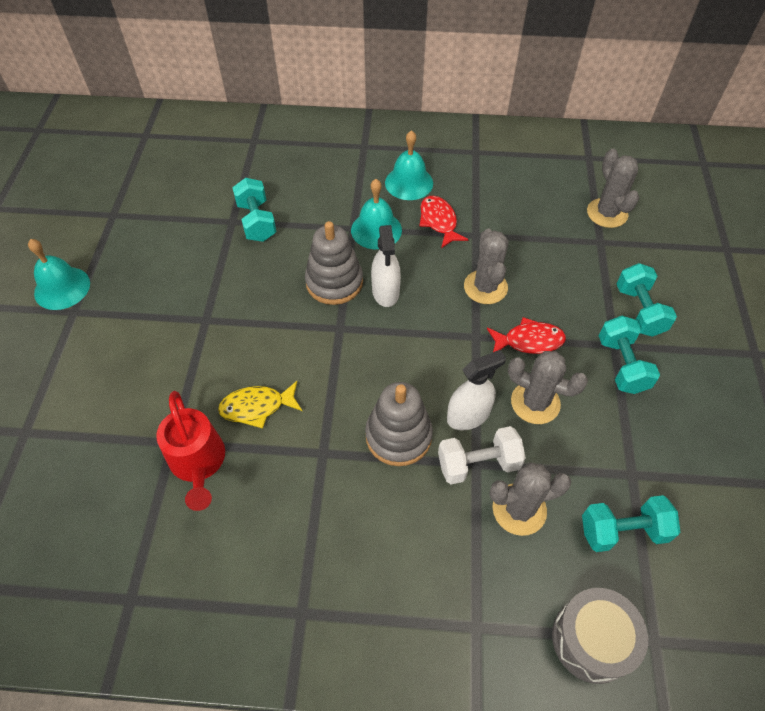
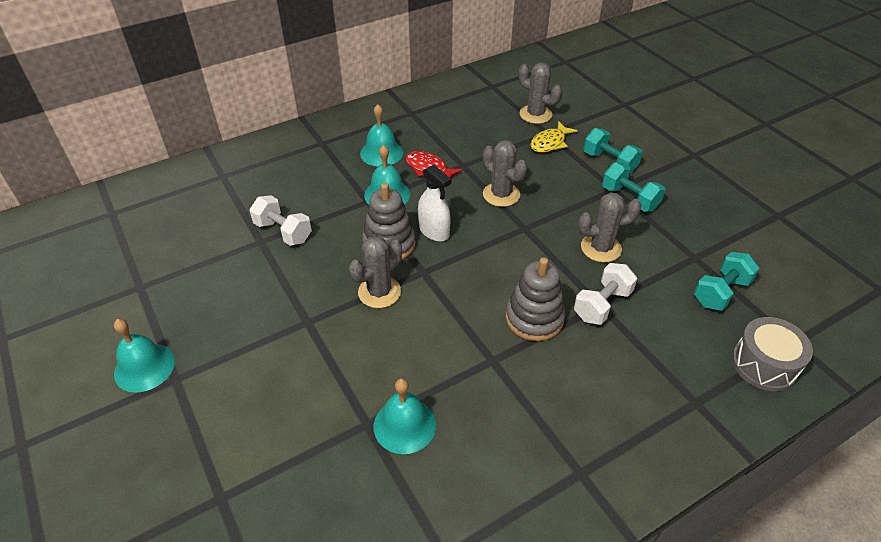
camera: 35 degrees left, 10 degrees down
(199, 464) = (404, 425): red watering can -> turquoise bell
(257, 221) = (283, 232): turquoise dumbbell -> white dumbbell
(257, 407) = (412, 359): yellow fish -> yellow fish (550, 143)
(468, 415) = (567, 279): white spray bottle -> none
(519, 509) = (653, 317): grey cactus -> grey cactus (379, 292)
(529, 341) = (561, 213): red fish -> none

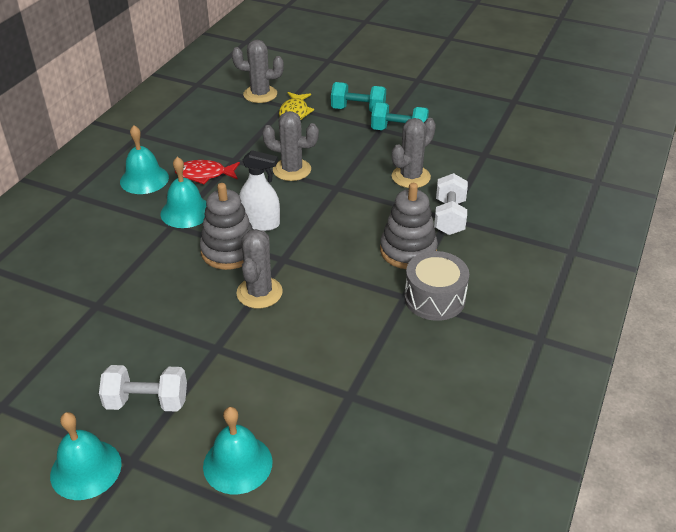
camera: 35 degrees left, 5 degrees down
(283, 232) = (112, 287): white dumbbell -> white dumbbell (147, 402)
(404, 425) = (382, 379): turquoise bell -> turquoise bell (237, 464)
(720, 292) = (522, 170): turquoise dumbbell -> none
(764, 364) = (591, 205): grey drum -> grey drum (434, 298)

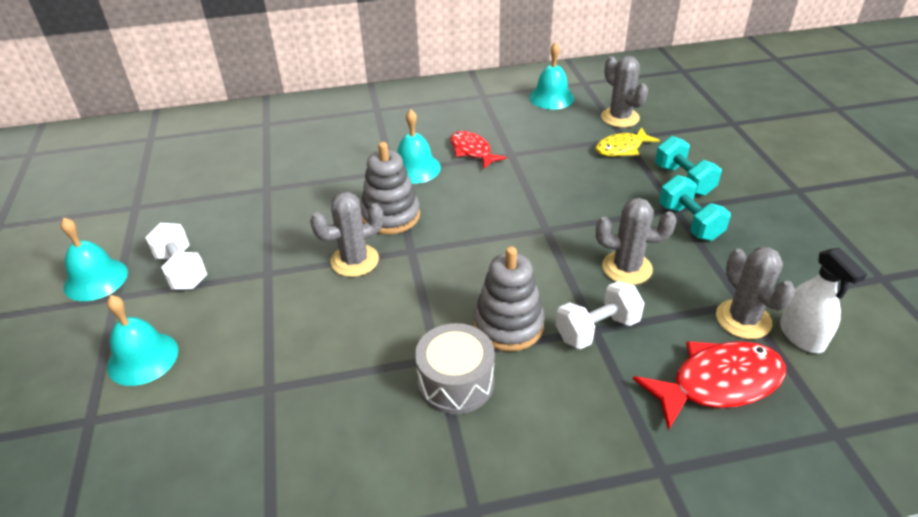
camera: 55 degrees right, 0 degrees up
(144, 179) = (431, 128): turquoise bell -> turquoise bell (551, 97)
(260, 223) = (444, 213): white spray bottle -> white spray bottle (801, 336)
(292, 170) = (538, 190): grey cactus -> grey cactus (743, 319)
(532, 198) = (718, 384): none -> red fish

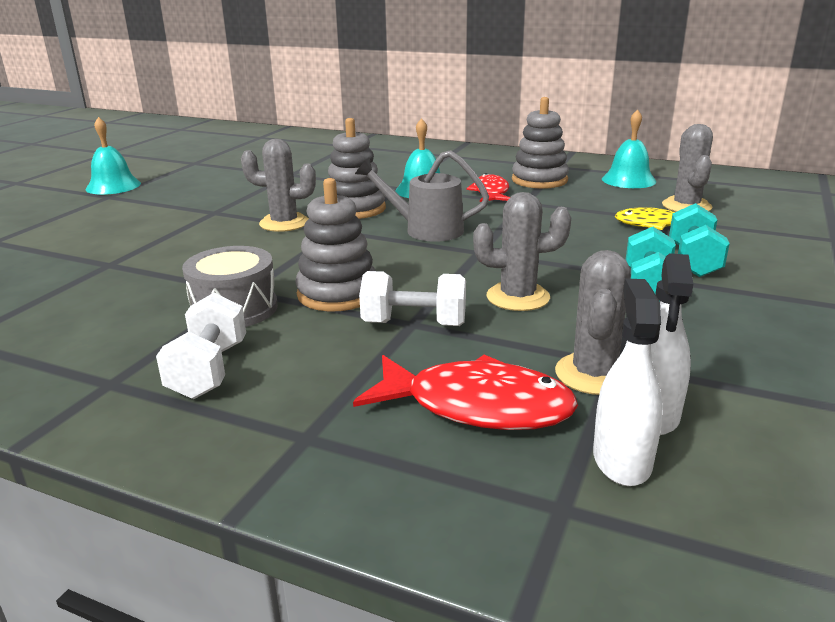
camera: 35 degrees right, 15 degrees down
(143, 358) = (70, 226): turquoise bell -> none
(182, 270) = (166, 196): white dumbbell -> white dumbbell (209, 370)
(479, 220) = (425, 230): none -> grey watering can
(490, 120) = (539, 180): none -> grey stacking toy
(627, 268) = (518, 297): grey cactus -> grey cactus turned 45 degrees counterclockwise
(824, 381) = (621, 460): none -> white spray bottle

